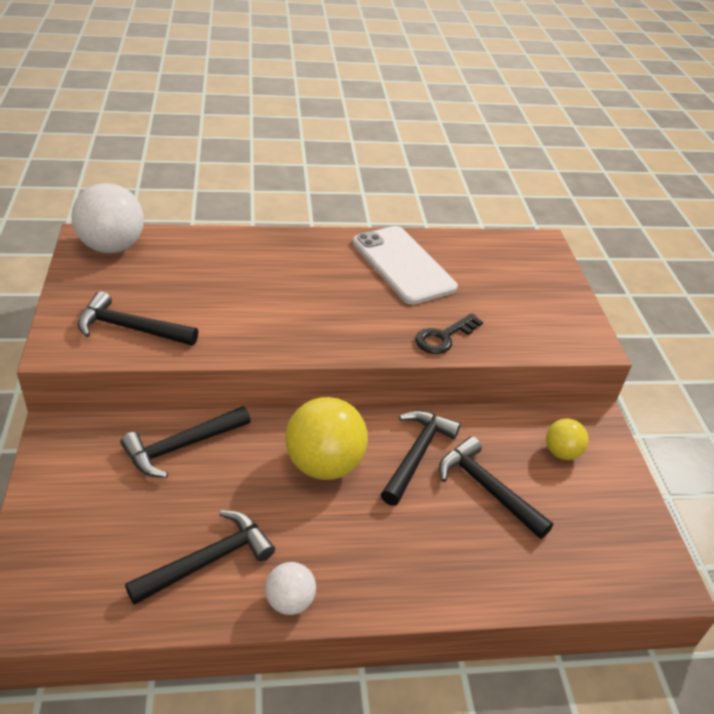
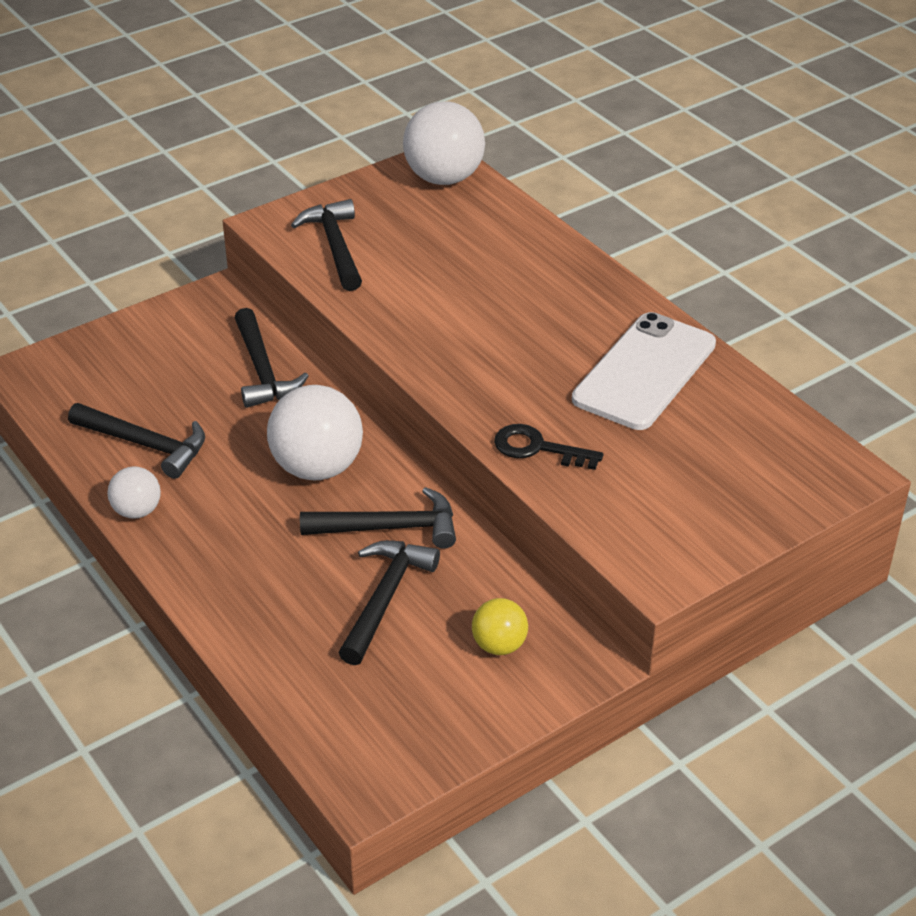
camera: 65 degrees right, 0 degrees up
(182, 446) = (262, 370): black hammer -> black hammer turned 135 degrees counterclockwise
(324, 464) = (317, 468): yellow ball -> white ball

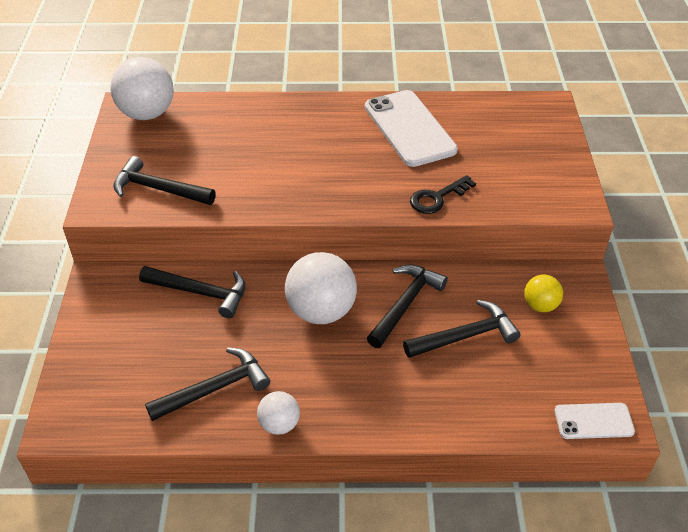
camera: 55 degrees left, 5 degrees up
(348, 765) = (593, 421): none -> white phone
(385, 599) = (465, 336): black hammer -> black hammer turned 105 degrees clockwise

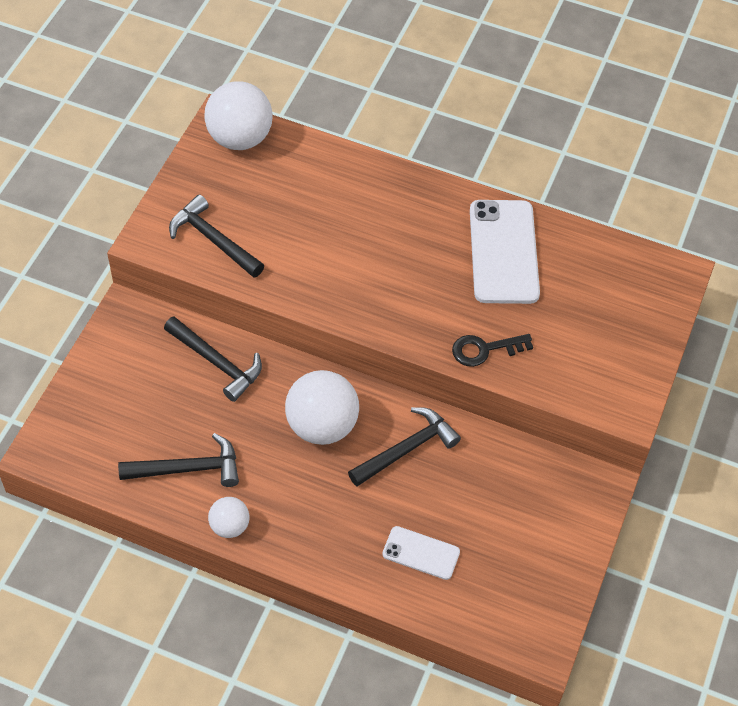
camera: 20 degrees right, 10 degrees up
(465, 336) = (446, 505): black hammer -> none
(540, 305) = (541, 501): yellow ball -> none
(593, 421) = (519, 637): white phone -> white phone (421, 553)

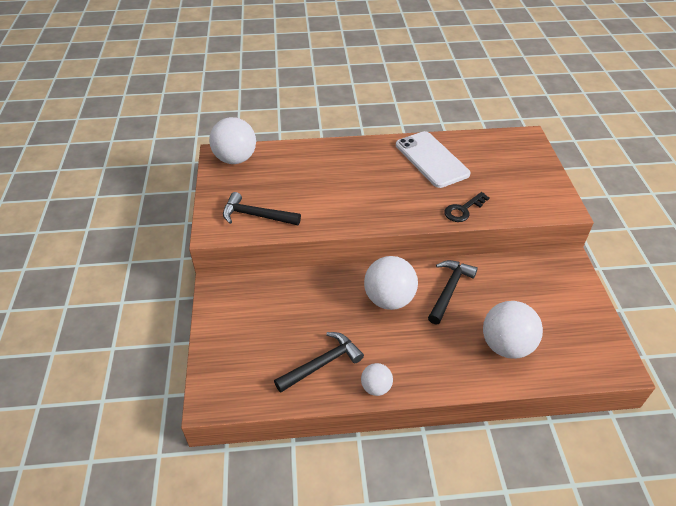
camera: 25 degrees left, 10 degrees down
(216, 362) = (296, 291): black hammer -> none
(421, 553) = (506, 345): white phone -> white ball

